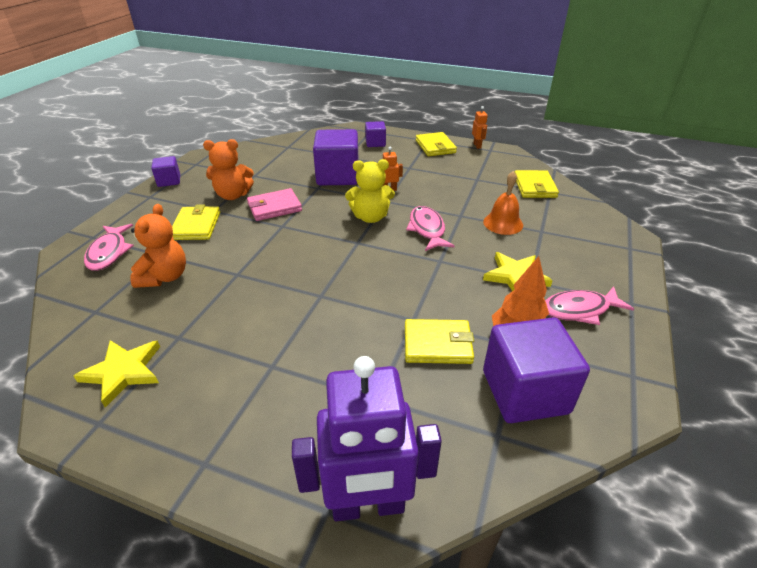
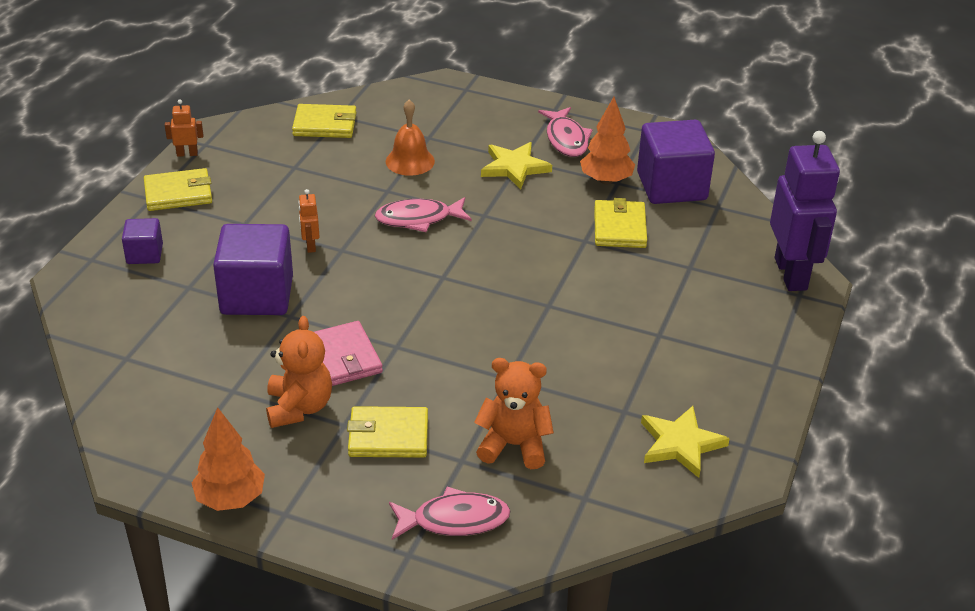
camera: 90 degrees left, 0 degrees up
(169, 181) = (230, 499): purple cube -> orange tree
(370, 217) = (384, 264): yellow teddy bear -> none

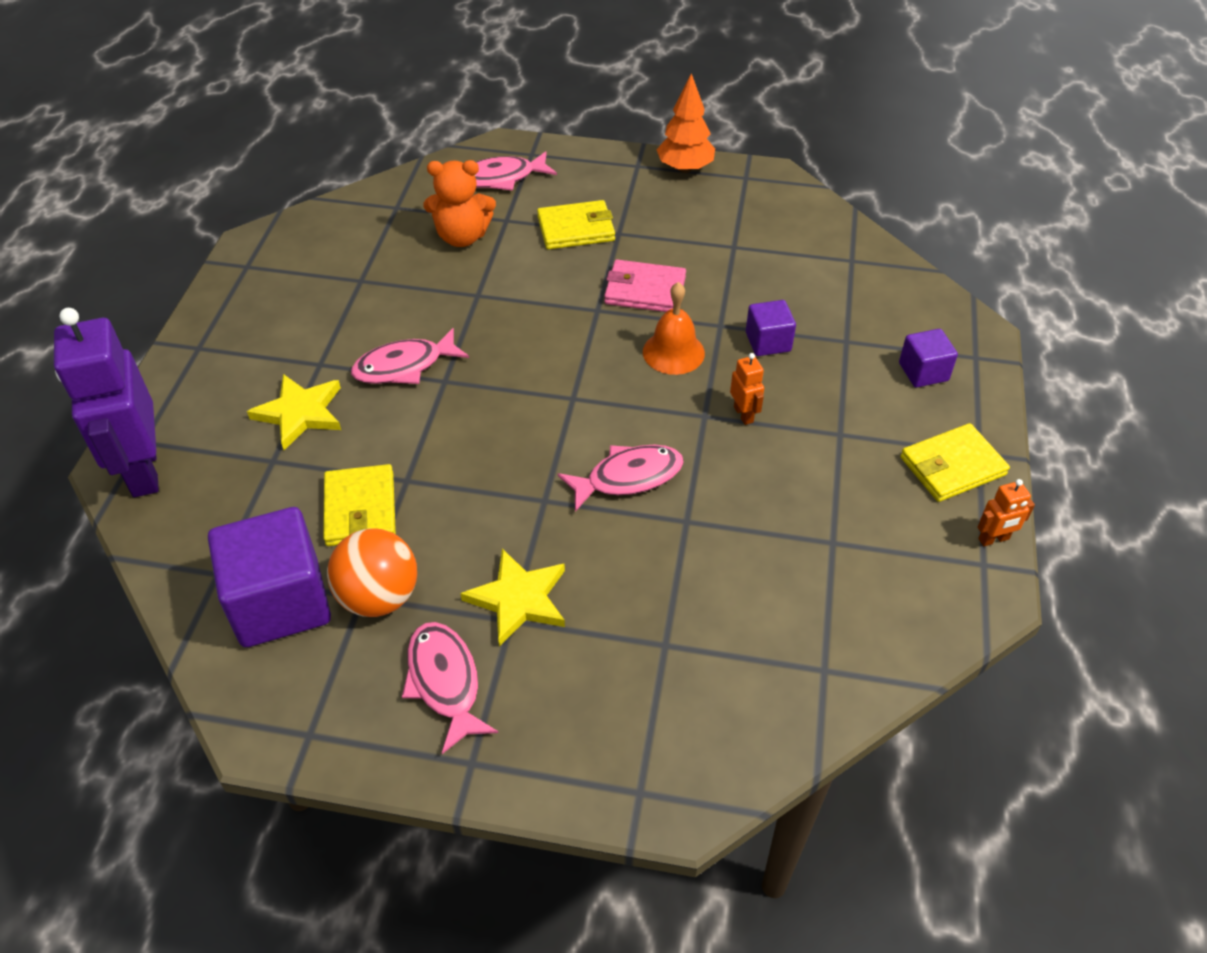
camera: 170 degrees right, 10 degrees up
(257, 295) = (768, 342): purple cube -> purple cube, size x0.52
(299, 407) = (665, 240): orange teddy bear -> none
(325, 125) = (835, 642): yellow wallet -> none
(344, 357) = (645, 290): pink wallet -> pink wallet turned 45 degrees counterclockwise
(410, 161) = (675, 584): orange bell -> orange bell (673, 352)
(583, 321) = (404, 366): none -> pink fish
(606, 180) = (379, 597): orange tree -> orange ball
(680, 444) = (309, 258): yellow star -> yellow star (300, 413)

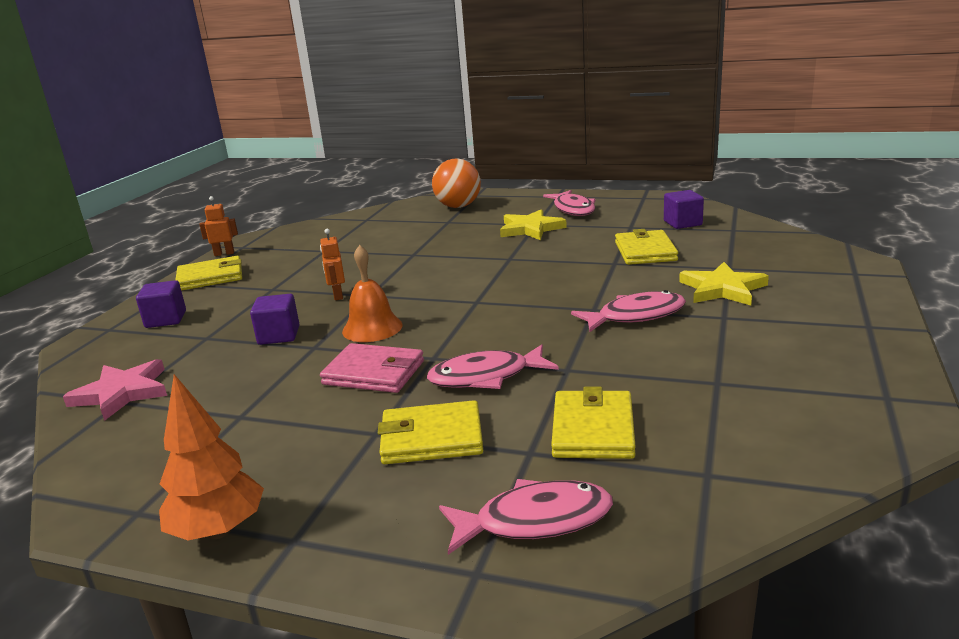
camera: 170 degrees left, 25 degrees down
(143, 470) = (836, 261): purple robot -> none
(280, 602) = (682, 223): purple cube -> purple cube, size x0.52
(379, 597) = (619, 226): orange ball -> orange ball (458, 206)
(462, 237) = (593, 429): orange teddy bear -> yellow wallet
(628, 477) = (445, 267): pink fish -> pink fish (486, 377)
(859, 268) = (122, 393): none -> pink star

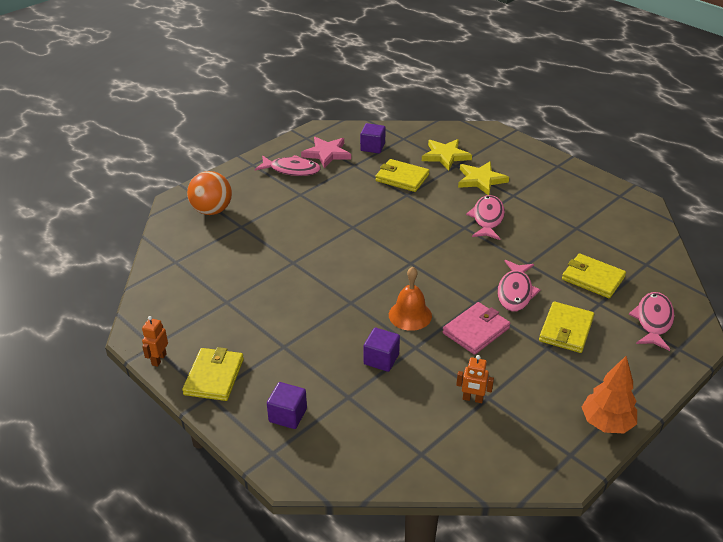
camera: 65 degrees left, 15 degrees up
(122, 393) = (409, 451): pink star -> pink star (327, 154)
(337, 295) = (336, 317): orange robot -> orange robot (472, 399)
(530, 229) = (308, 199): yellow star -> yellow star (445, 156)

